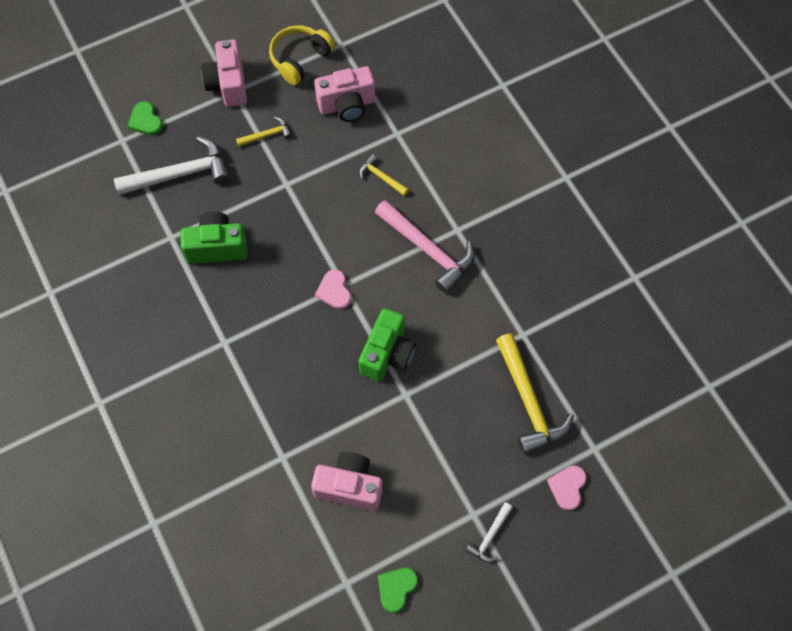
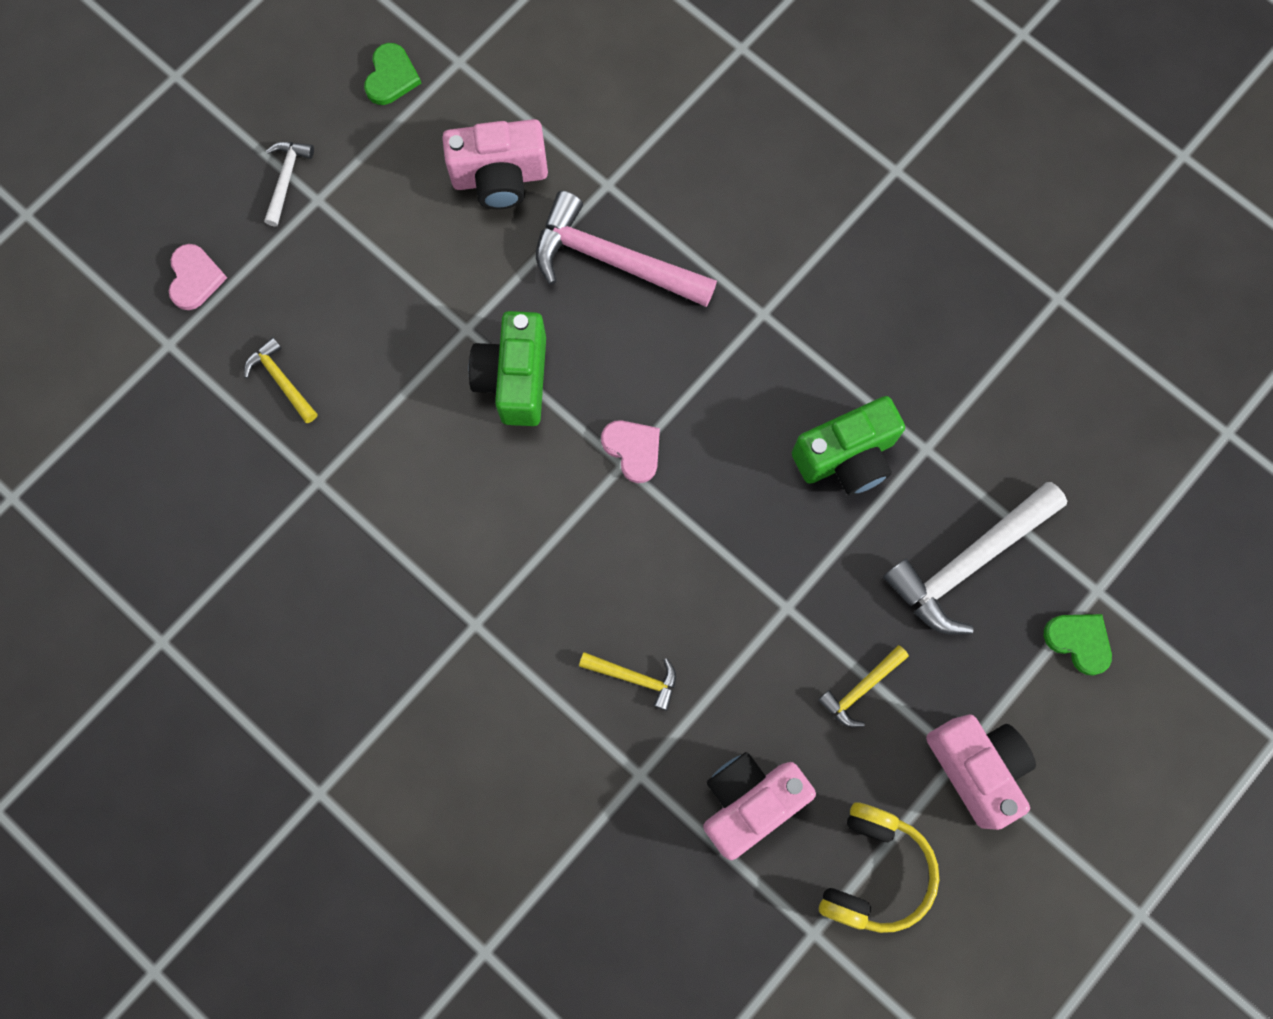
camera: 160 degrees right, 10 degrees up
(428, 250) = (511, 571): pink hammer -> pink hammer (613, 260)
(529, 401) = (281, 380): yellow hammer -> yellow hammer, size x0.50

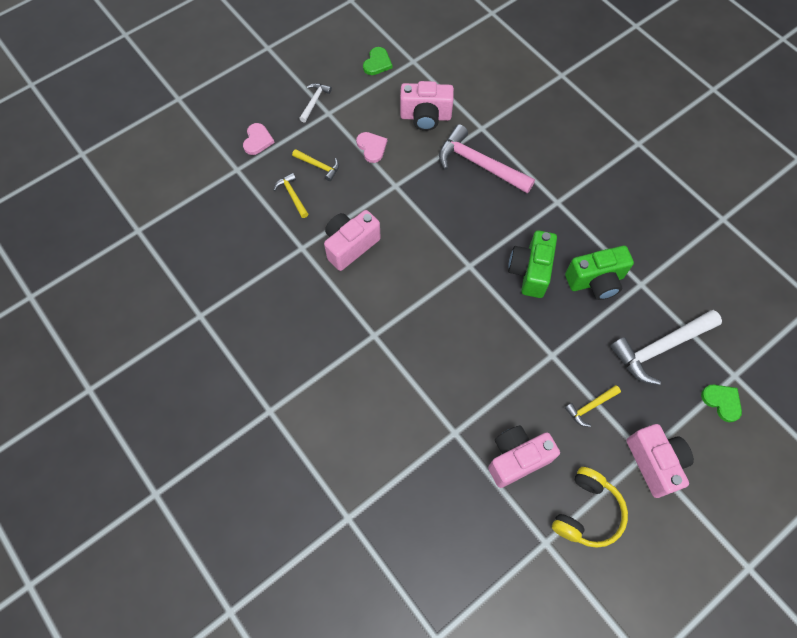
camera: 10 degrees right, 10 degrees down
(405, 462) = (350, 246): none -> pink camera
(514, 379) = (417, 213): green camera -> green camera (530, 271)
(633, 449) = (476, 259): pink heart -> pink heart (372, 147)
(634, 677) = (459, 378): yellow hammer -> yellow hammer (319, 166)

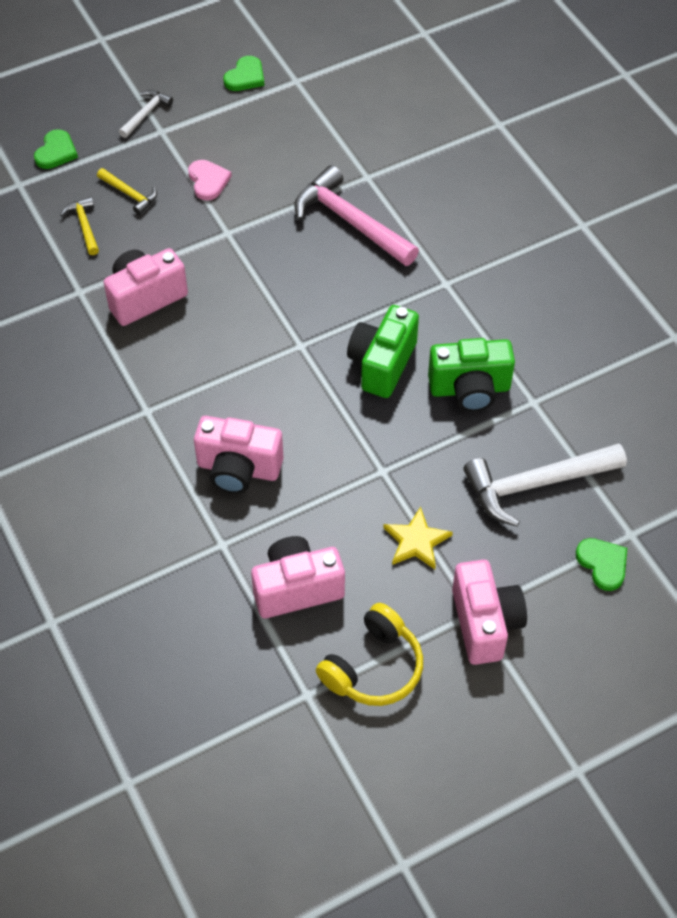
camera: 10 degrees right, 10 degrees down
(257, 140) = (56, 152): pink heart -> green heart
(425, 117) = (293, 152): pink camera -> pink camera (238, 469)
(590, 406) = (416, 541): yellow hammer -> yellow star

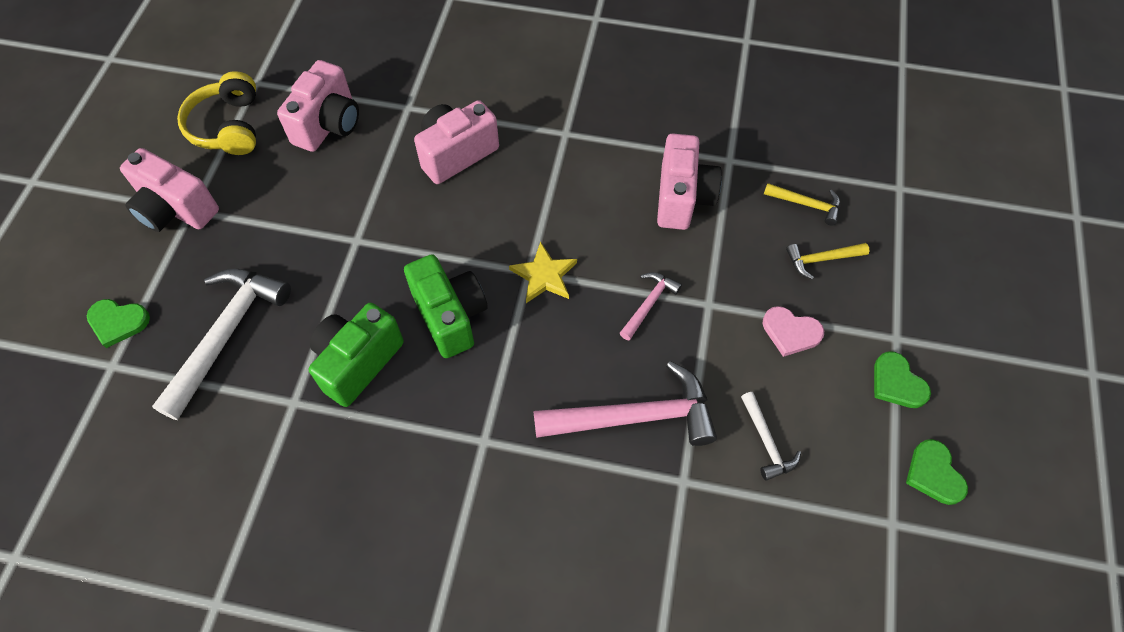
camera: 130 degrees right, 5 degrees up
(56, 152) = (925, 237): green heart -> green heart (897, 383)
(146, 114) = (933, 340): white hammer -> white hammer (766, 442)
(259, 263) = (649, 304): none -> pink hammer
(416, 541) = (279, 217): yellow star -> yellow star (544, 275)

